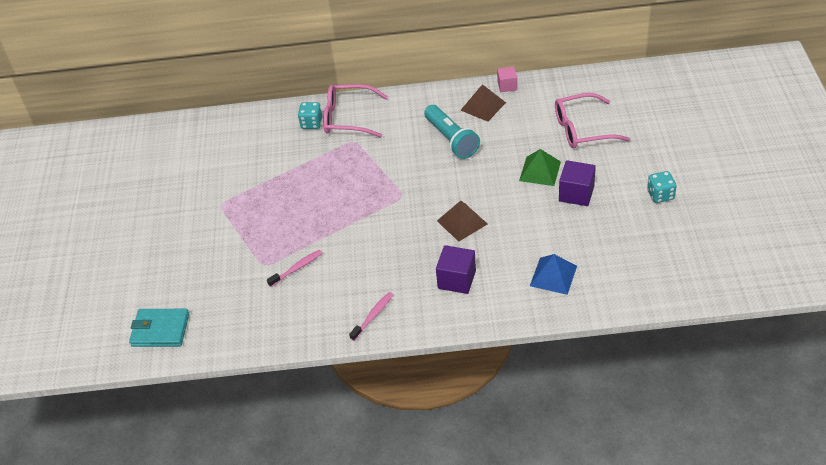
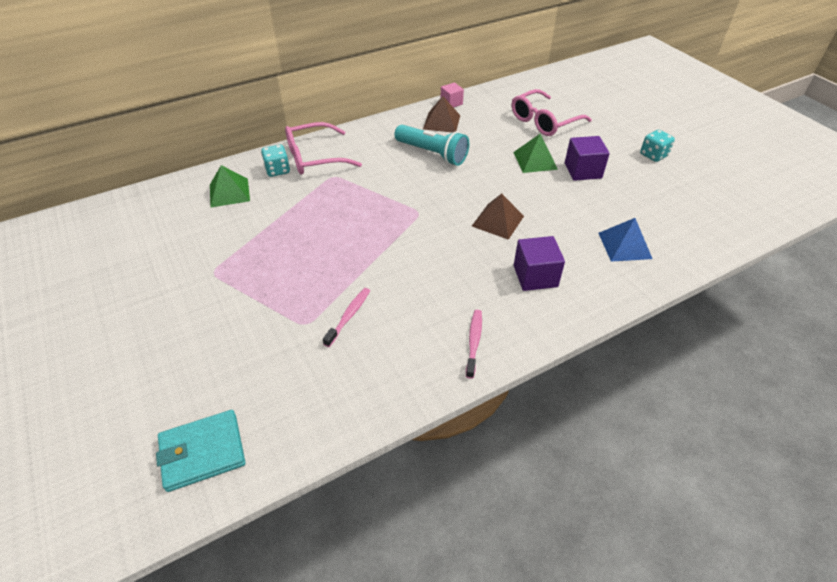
camera: 30 degrees left, 0 degrees up
(264, 135) = (229, 192): none -> green pyramid

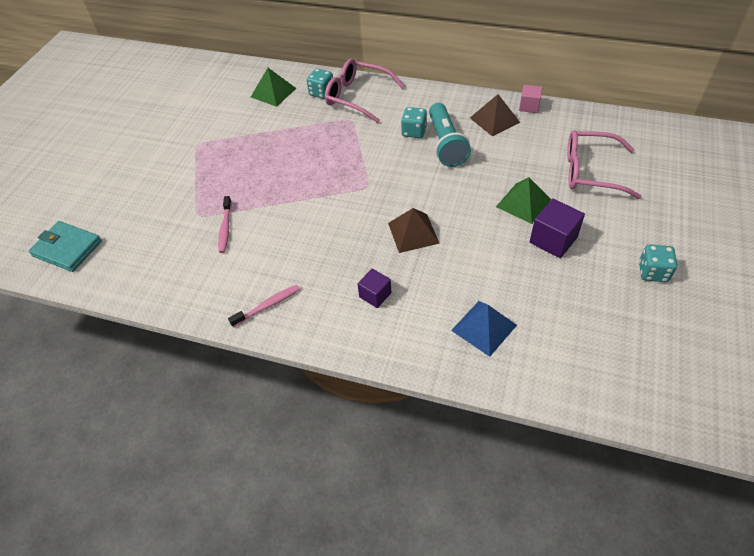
camera: 50 degrees right, 5 degrees up
(349, 316) = (225, 228): pink toothbrush -> pink toothbrush turned 105 degrees clockwise
(397, 158) = (414, 132): none -> turquoise dice
(535, 276) = (375, 295): purple cube -> purple cube, size x0.64

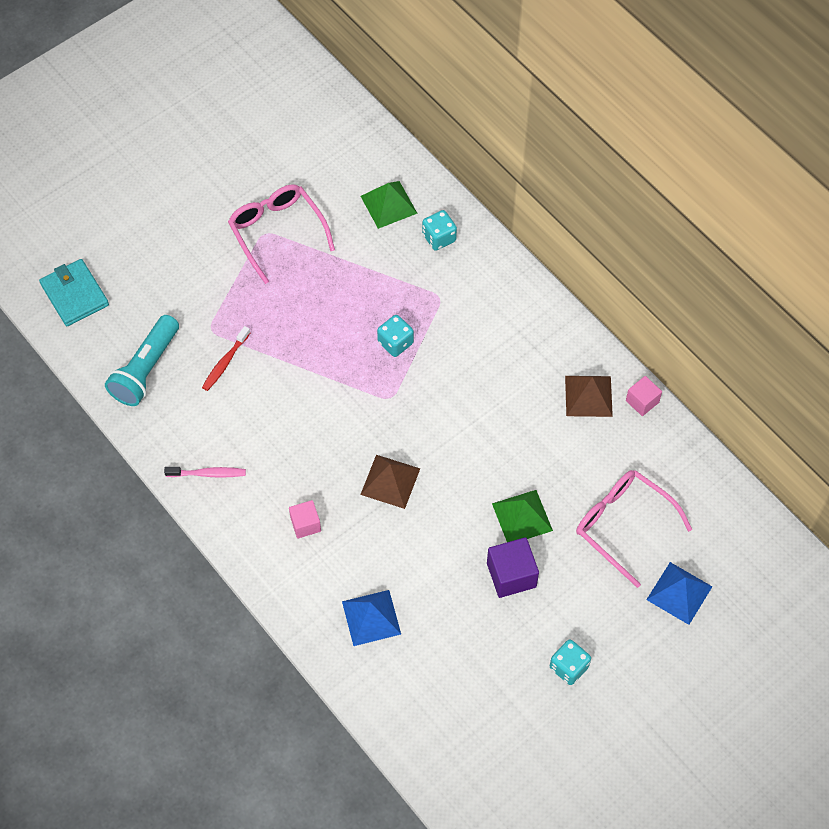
camera: 30 degrees right, 10 degrees up
(225, 228) = (225, 363): pink toothbrush -> red toothbrush
(357, 96) = (472, 268): pink glasses -> pink glasses (277, 232)
(375, 295) = (305, 524): purple cube -> pink cube
(414, 132) = (491, 357): turquoise dice -> turquoise dice (395, 343)
(446, 144) = (510, 395): turquoise flashlight -> turquoise flashlight (146, 370)
(667, 187) = (679, 593): none -> blue pyramid

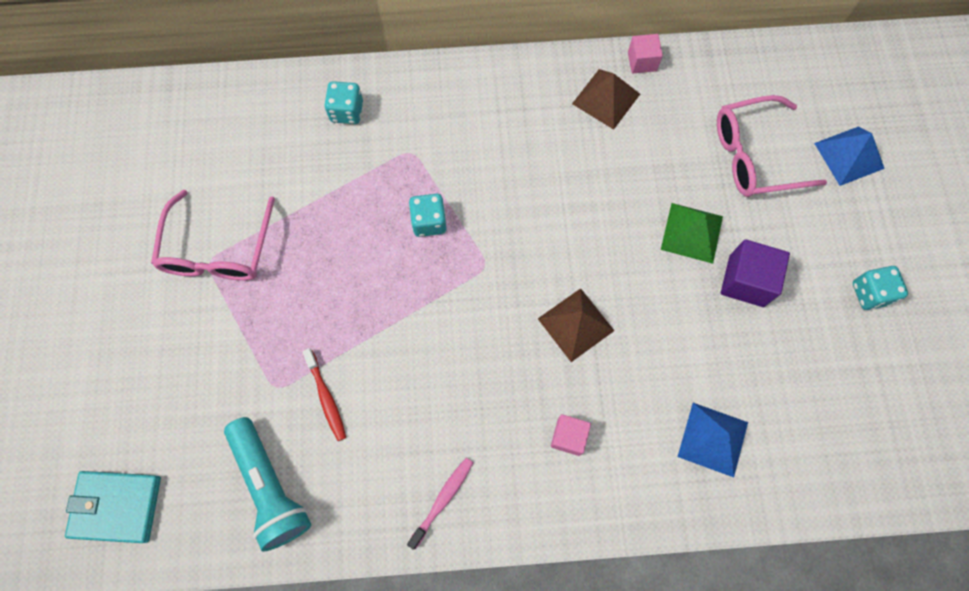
camera: 55 degrees left, 10 degrees up
(277, 232) = (218, 249): pink glasses -> pink glasses turned 90 degrees counterclockwise
(389, 204) = (274, 130): green pyramid -> none

